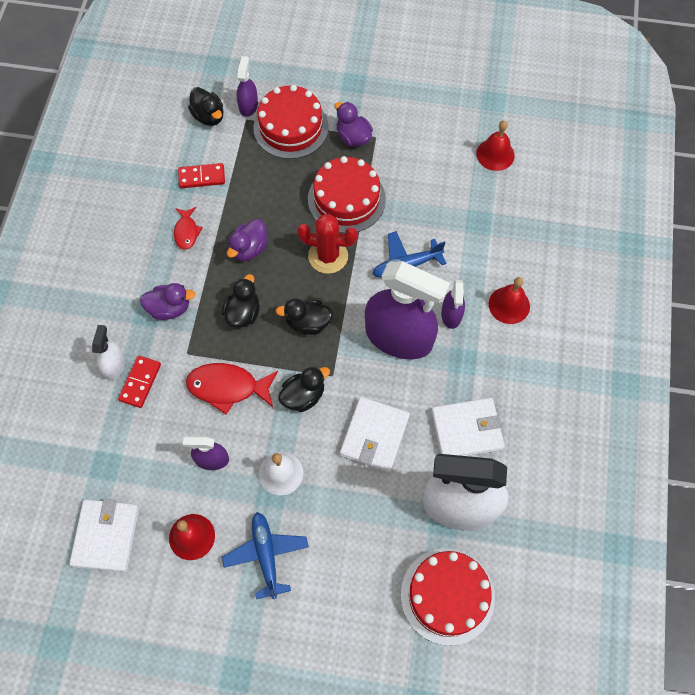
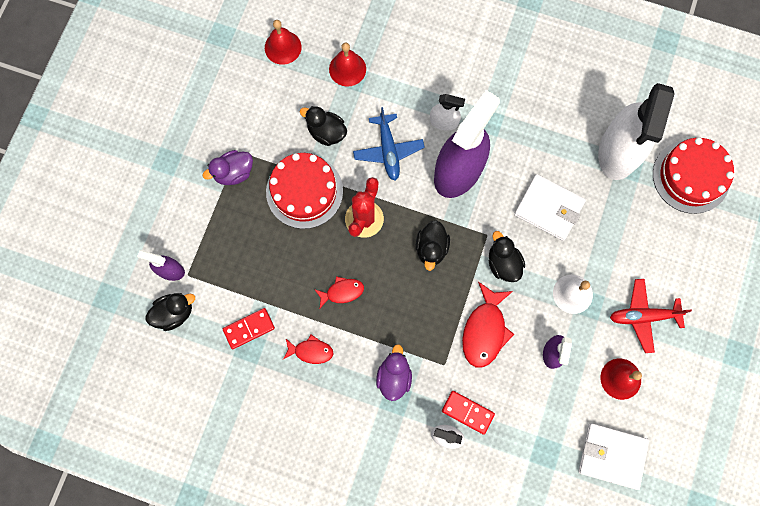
camera: 80 degrees left, 10 degrees up
(202, 177) = (249, 329): red domino -> red domino turned 60 degrees clockwise
(243, 313) = (411, 306): black duck -> black duck (326, 132)
(249, 249) = (342, 292): purple duck -> red fish
(266, 555) = (643, 316): blue plane -> red plane
(291, 127) = (207, 231): red cake -> none
(451, 315) = (444, 121): purple spray bottle -> white spray bottle
(466, 430) = (554, 132): white wallet -> none
(509, 305) = (442, 71): red bell -> red bell (347, 69)

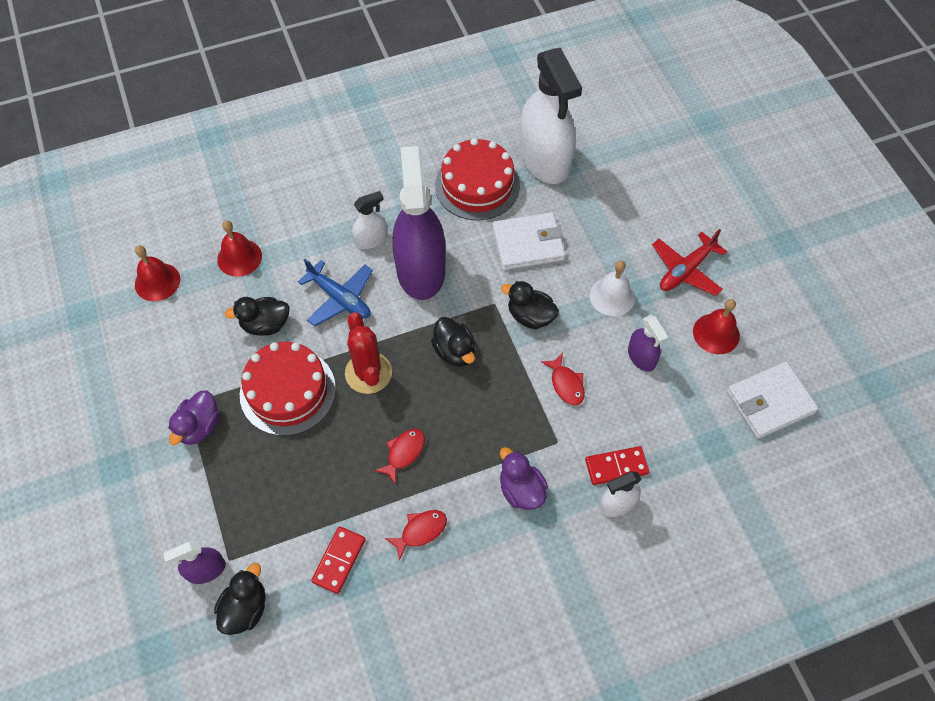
camera: 40 degrees left, 15 degrees down
(485, 330) = (566, 384): red fish -> red fish, size x0.59
(691, 176) = (619, 138): red cake -> red cake (477, 185)

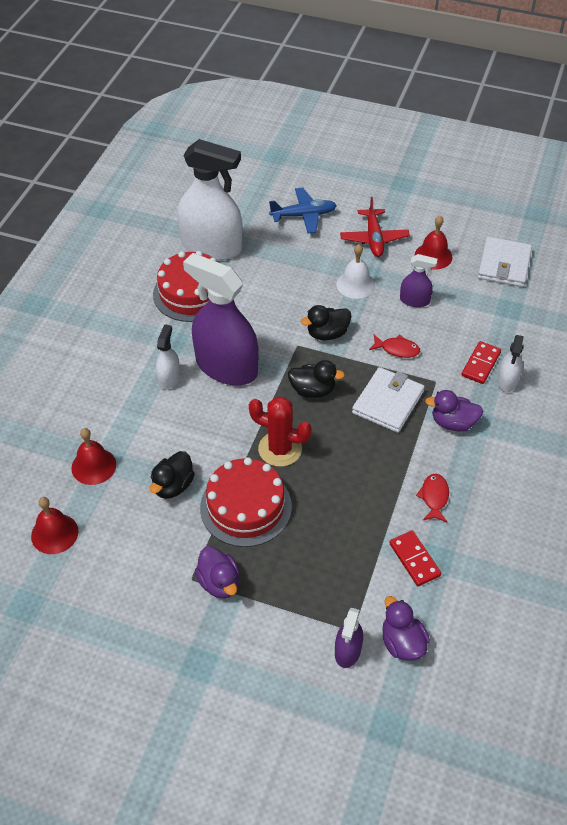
camera: 50 degrees left, 10 degrees down
(245, 608) = (402, 643): black duck -> purple duck
(340, 298) = (199, 427): blue plane -> blue plane (303, 215)
(404, 453) = (364, 469): red fish -> none
(528, 244) = (269, 298): white wallet -> white wallet (388, 402)

